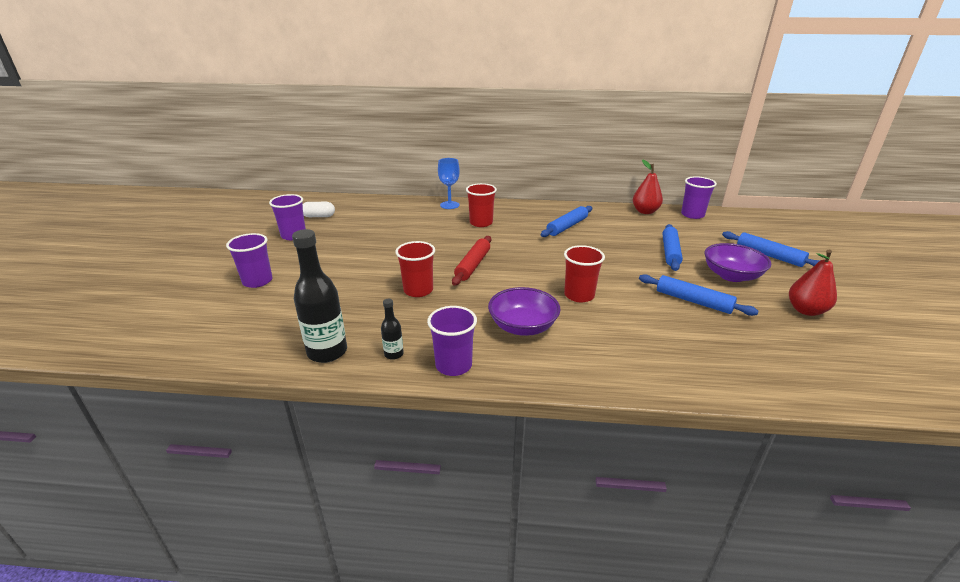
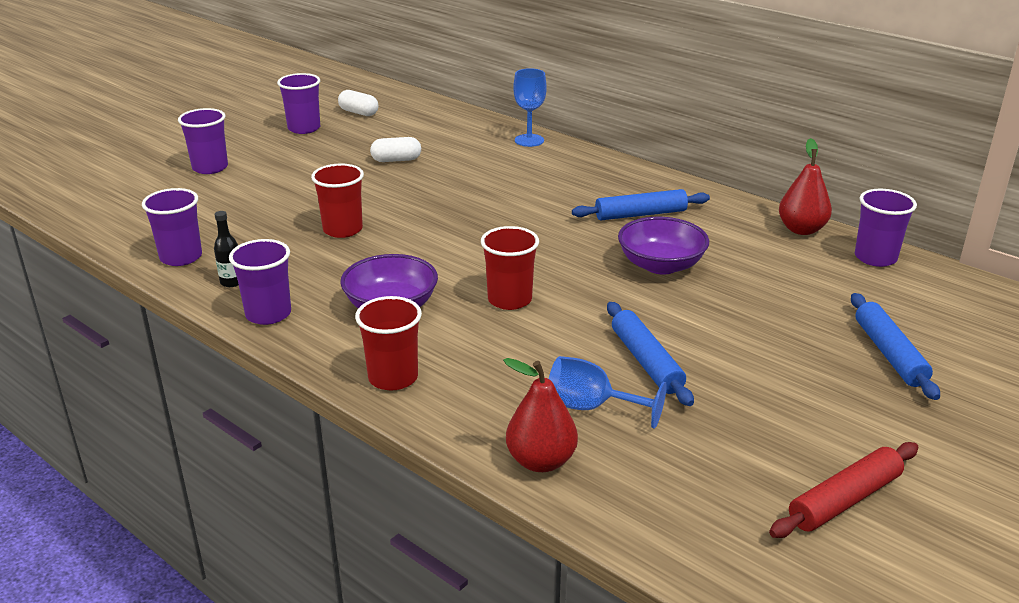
camera: 35 degrees right, 0 degrees up
(327, 352) = (181, 257): black bottle -> purple cup
(387, 237) = (396, 160): none -> white capsule
(473, 265) = (442, 223): red rolling pin -> red rolling pin (844, 500)
(481, 223) = (532, 175): red cup -> red cup (393, 378)
(670, 252) = (731, 294): blue rolling pin -> none
(712, 337) = (591, 407): none -> blue goblet
(731, 275) = (767, 355): purple bowl -> purple bowl (661, 265)
(806, 310) = (793, 436): red pear -> red pear (541, 461)

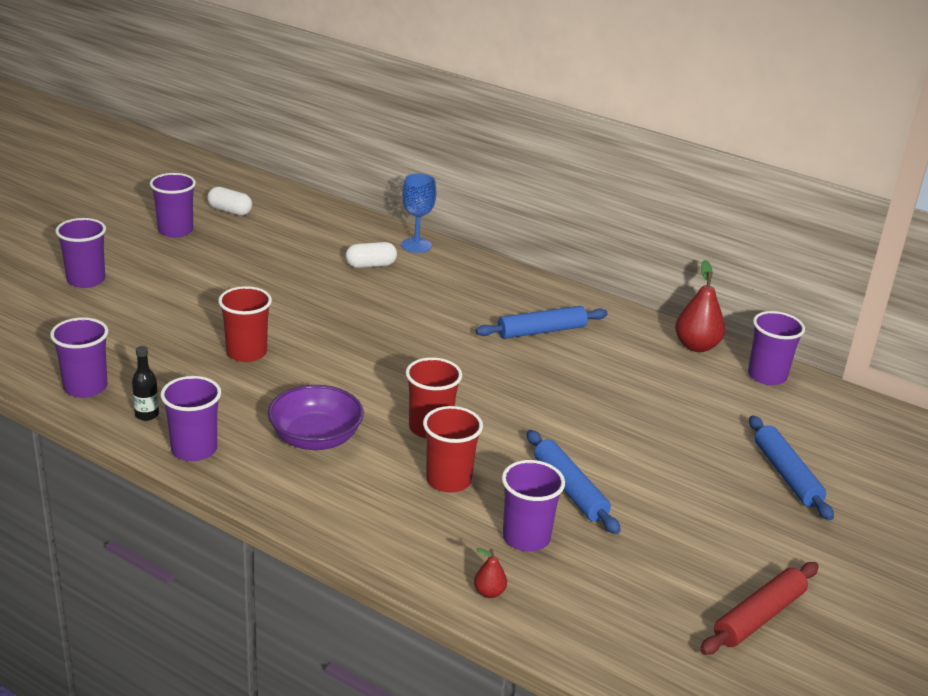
camera: 10 degrees left, 0 degrees up
(393, 378) = (334, 514): red cup -> red cup (448, 480)
(396, 160) = (283, 269): white capsule -> white capsule (371, 265)
(541, 461) = (489, 592): red pear -> red pear, size x0.51
(591, 407) = (526, 537): blue goblet -> purple cup
(661, 265) = (569, 387): purple bowl -> none

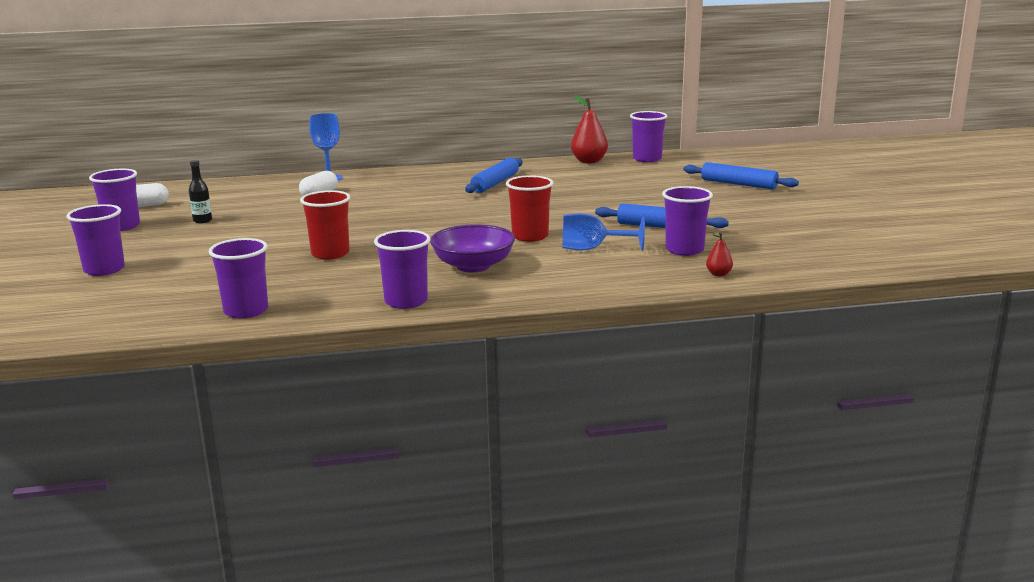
camera: 40 degrees left, 10 degrees down
(147, 415) = (330, 303): black bottle -> black bottle (202, 220)
(448, 480) = (592, 249): red cup -> blue goblet
(759, 617) = (844, 228): red rolling pin -> none

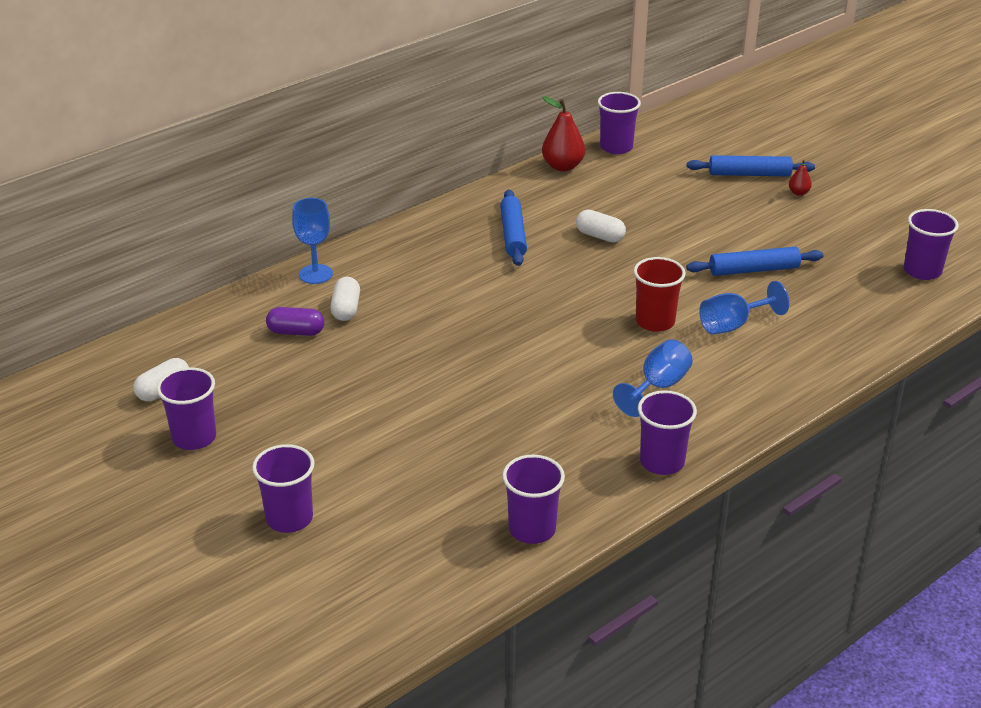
camera: 30 degrees left, 15 degrees up
(202, 220) = (276, 397): black bottle -> none
(269, 198) = (296, 332): none -> purple capsule
(330, 254) = (496, 412): red cup -> none
(473, 266) = (658, 387): purple bowl -> blue goblet
(560, 193) = (600, 236): none -> white capsule
(684, 250) = (812, 302): purple cup -> purple cup (922, 271)
(718, 274) = (875, 331): red pear -> red pear (798, 193)

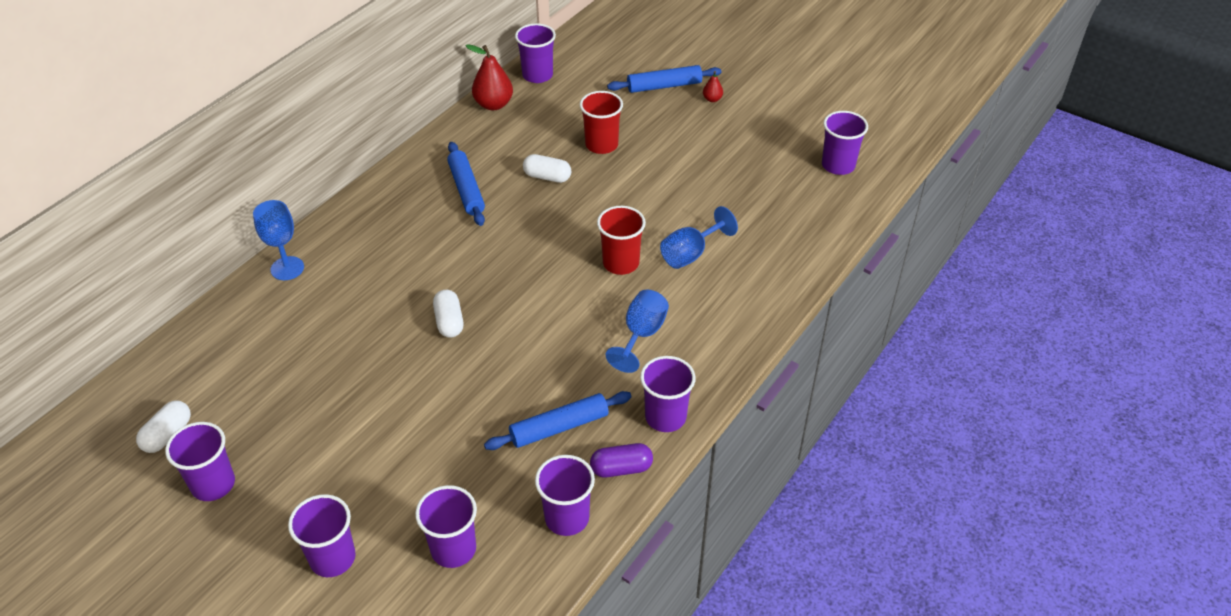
camera: 15 degrees left, 10 degrees up
(296, 332) = (284, 339): purple capsule -> purple capsule (621, 468)
(346, 309) = (327, 303): white capsule -> white capsule (449, 322)
(409, 533) = (453, 549): none -> purple cup
(666, 216) = (601, 145): none -> red cup
(754, 270) = (694, 190): blue rolling pin -> blue rolling pin (559, 427)

